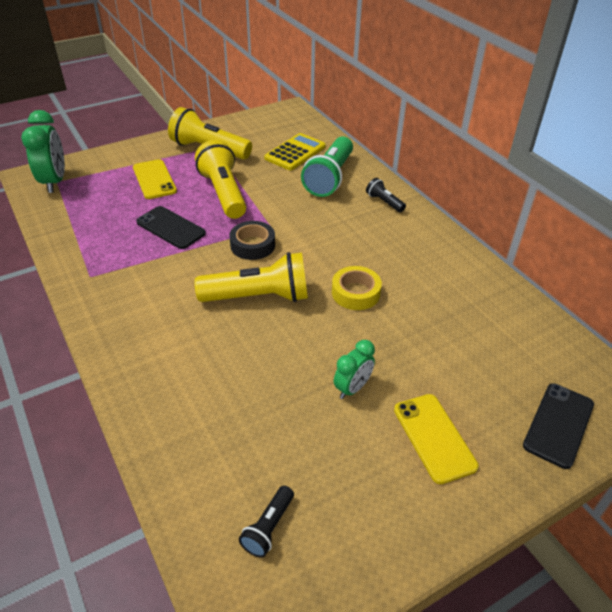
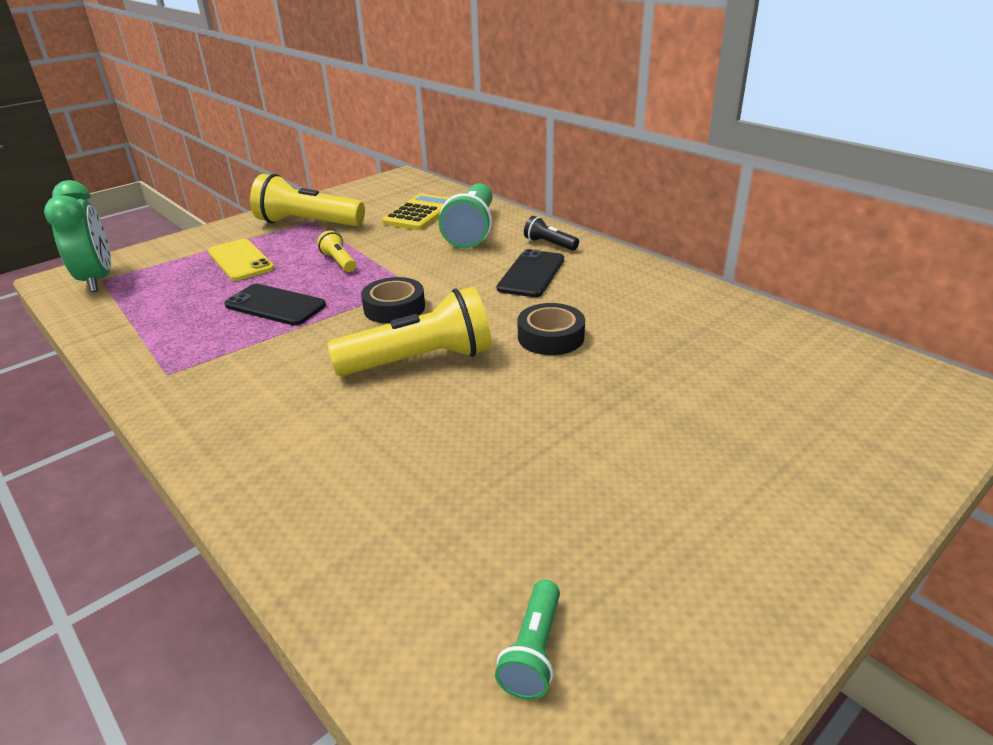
camera: 10 degrees left, 10 degrees down
(223, 193) = (339, 262): yellow flashlight -> yellow flashlight, size x0.48
(268, 527) = (533, 651): black flashlight -> green flashlight
(352, 388) = (590, 442): green clock -> none
(355, 293) = (551, 337): yellow tape -> black tape
(434, 437) = (729, 481): yellow phone -> none
(558, 424) = (883, 436): black phone -> black phone (531, 274)

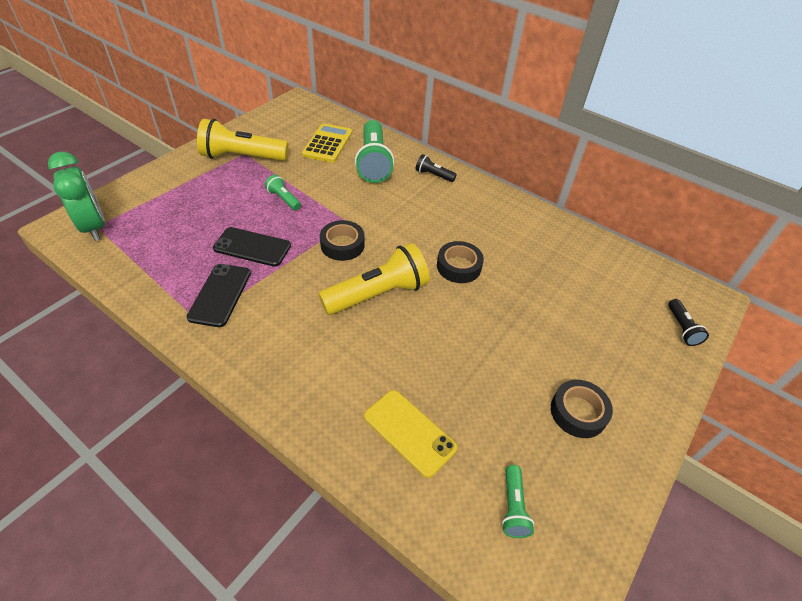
camera: 15 degrees left, 15 degrees up
(241, 260) = (204, 200): yellow phone -> yellow phone (409, 432)
(339, 262) = (284, 199): yellow flashlight -> green flashlight
(531, 274) = (429, 206): black phone -> black phone (220, 295)
(691, 527) = (578, 412): none -> black tape
(907, 429) = (682, 328): none -> black flashlight

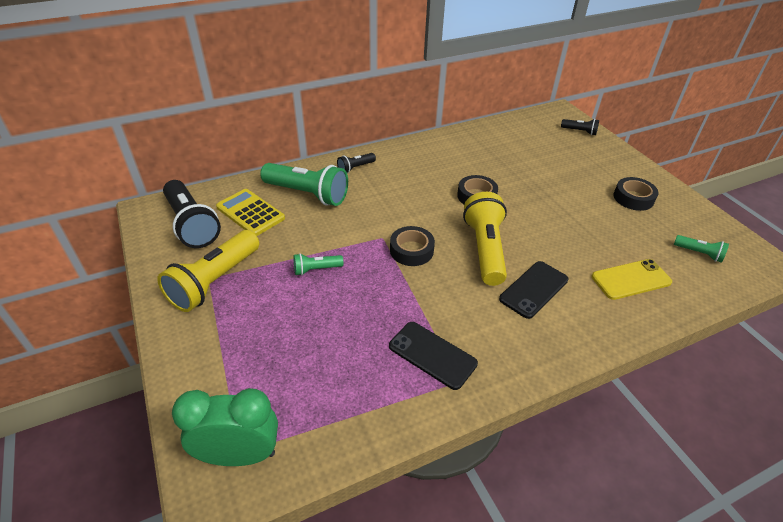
camera: 60 degrees left, 5 degrees down
(252, 247) = (376, 313): black phone -> black phone (534, 289)
(295, 124) = (192, 224): none -> black flashlight

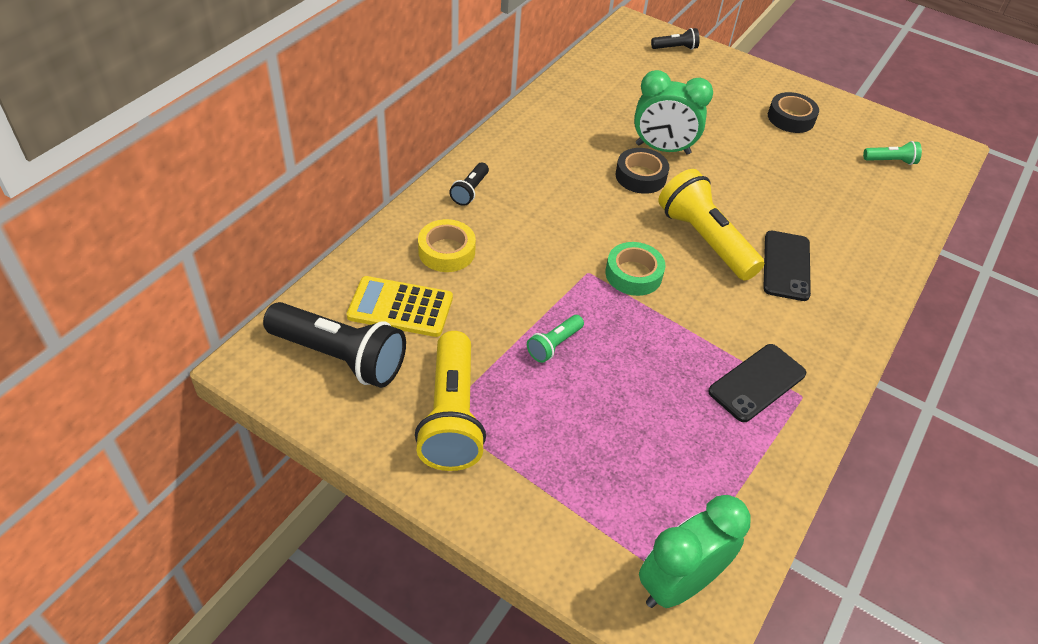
camera: 35 degrees left, 5 degrees up
(307, 194) = (446, 251): green flashlight -> yellow tape
(411, 250) = (633, 274): black tape -> green tape
(432, 355) = (757, 383): black phone -> black phone turned 45 degrees counterclockwise
(509, 186) = (662, 149): none -> green clock
(631, 279) = (857, 215): yellow phone -> none

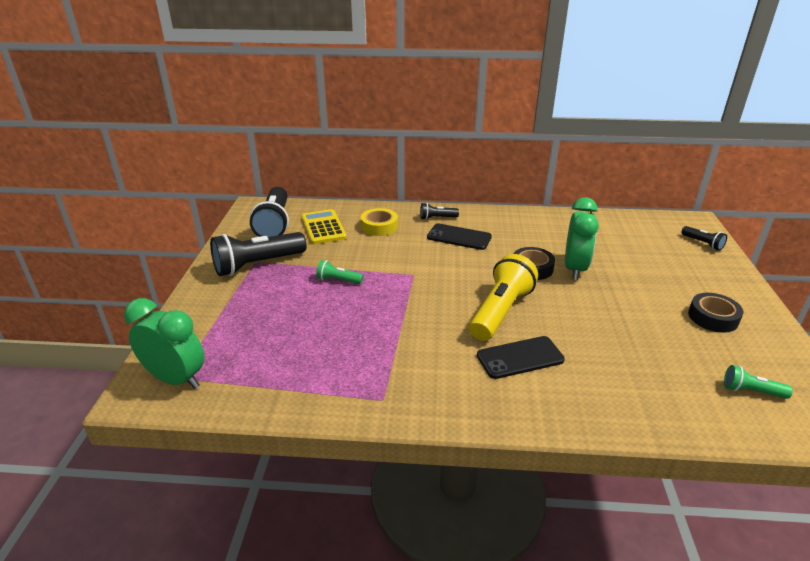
camera: 65 degrees right, 15 degrees down
(451, 416) = (257, 265): yellow flashlight -> black flashlight
(633, 274) = (430, 291): green tape -> none
(662, 149) = (574, 269): green clock -> green clock turned 150 degrees counterclockwise
(757, 383) = (376, 372): black phone -> black phone (459, 237)
(890, 161) = (751, 391): green flashlight -> green flashlight turned 135 degrees clockwise

